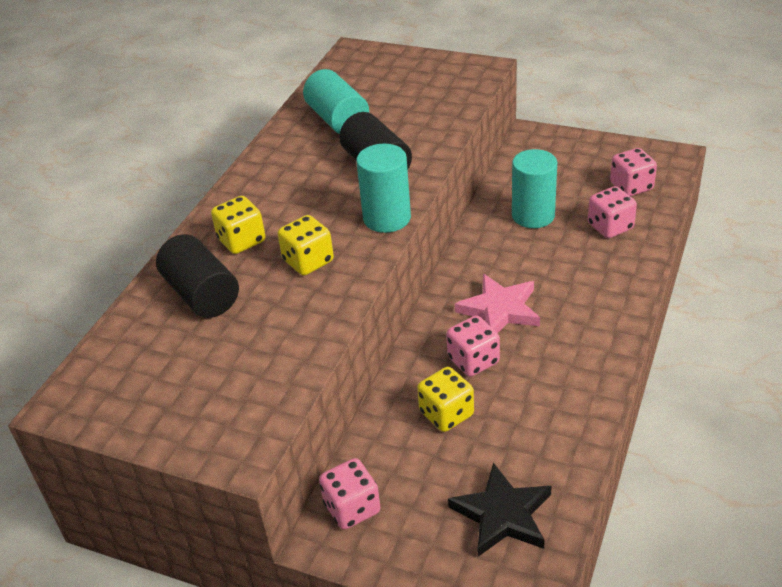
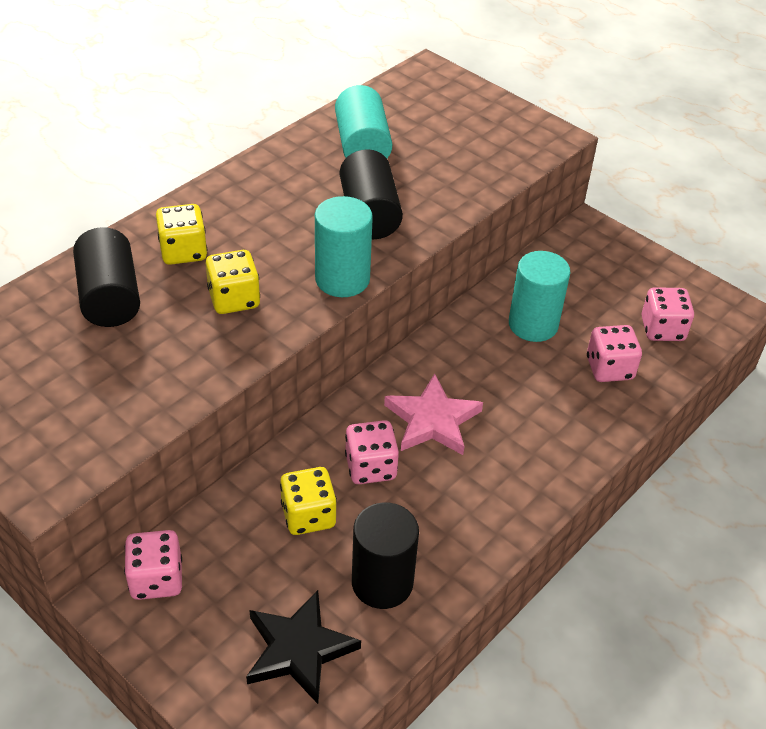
camera: 15 degrees right, 5 degrees up
(536, 440) = (382, 583): none -> black cylinder

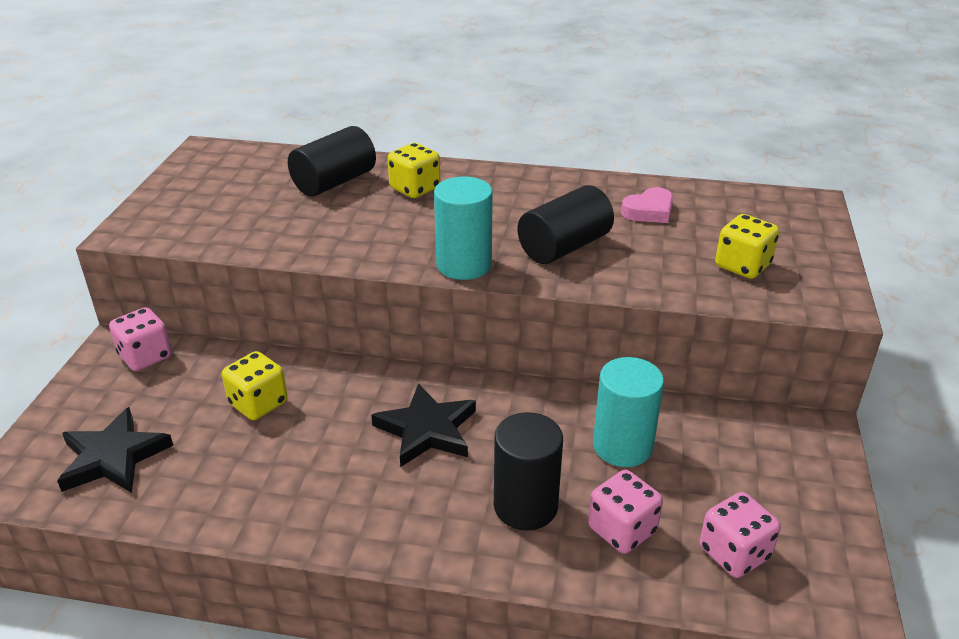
camera: 60 degrees right, 10 degrees down
(234, 299) = (385, 228): yellow dice -> yellow dice (742, 266)
(362, 146) = (649, 211): turquoise cylinder -> pink heart
(371, 467) = (339, 416): pink dice -> none
(382, 583) = (211, 476): black cylinder -> black cylinder (525, 506)
(432, 420) = (427, 430): pink star -> black star

